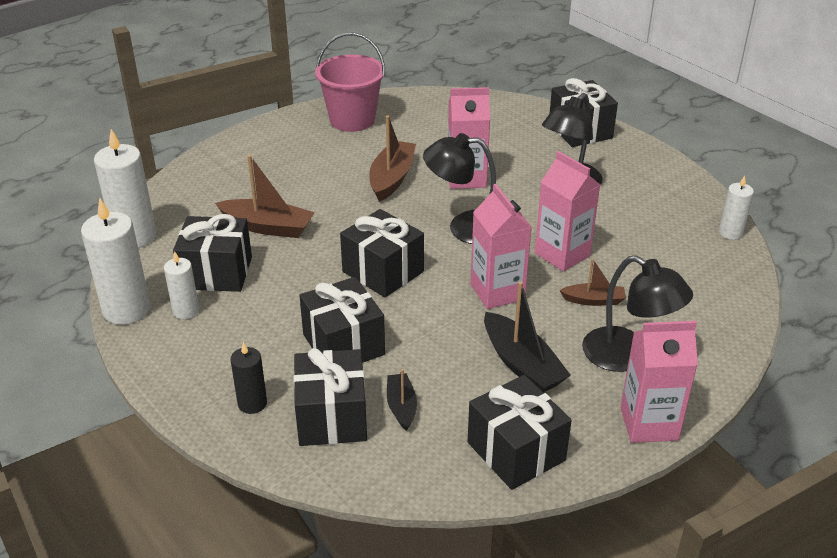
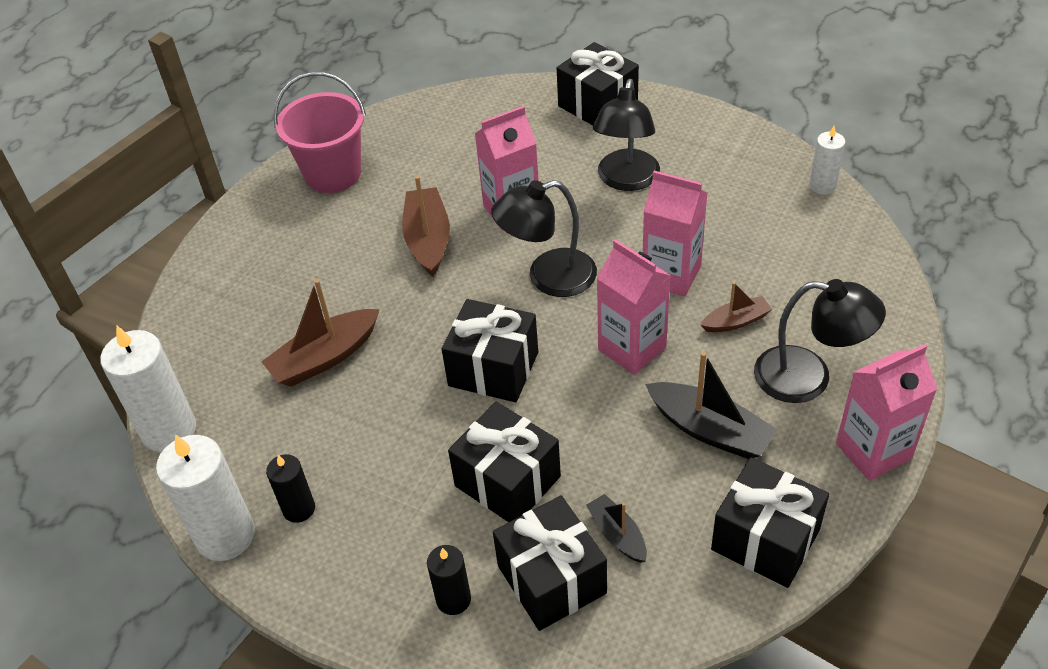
camera: 20 degrees left, 10 degrees up
(186, 311) = (299, 509): white candle -> black candle
(217, 273) = (303, 443): black gift -> none
(268, 227) = (324, 358): brown boat -> brown boat turned 150 degrees clockwise

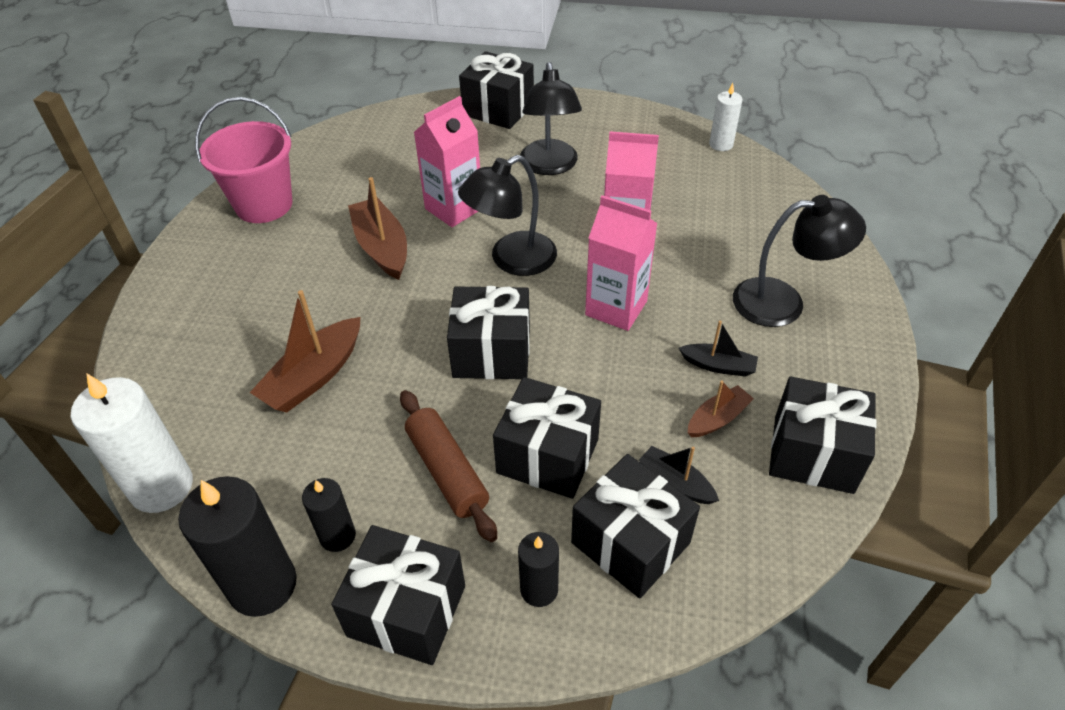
camera: 20 degrees left, 0 degrees up
(225, 535) = (263, 585): white candle -> black candle
(335, 588) = (406, 611): none -> black gift
(412, 473) = (447, 471): none -> brown rolling pin
(710, 430) = (718, 366): black boat -> black boat, size x0.58
(736, 321) = (699, 266): brown boat -> brown boat (717, 418)
(873, 451) = (867, 353): pink carton -> none

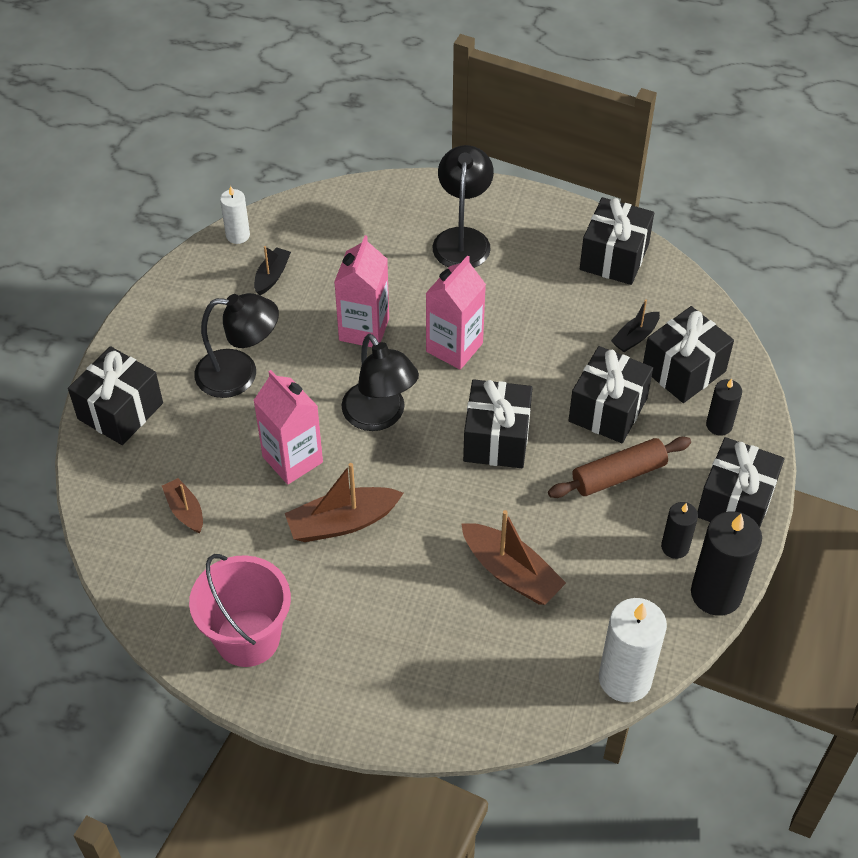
camera: 85 degrees left, 5 degrees up
(717, 418) = (579, 303): brown boat -> brown boat (185, 510)
(718, 366) = (527, 292): black boat -> black boat (272, 276)

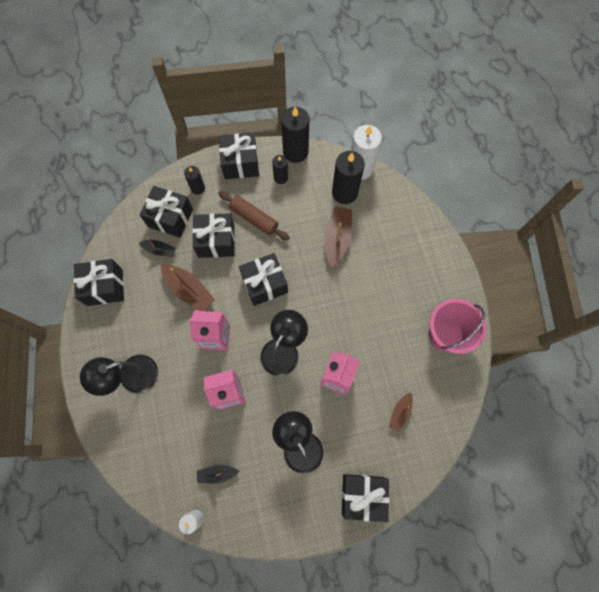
camera: 120 degrees left, 20 degrees up
(342, 522) = (358, 329): brown boat -> brown boat (189, 290)
(590, 628) = (344, 192): none -> black candle

